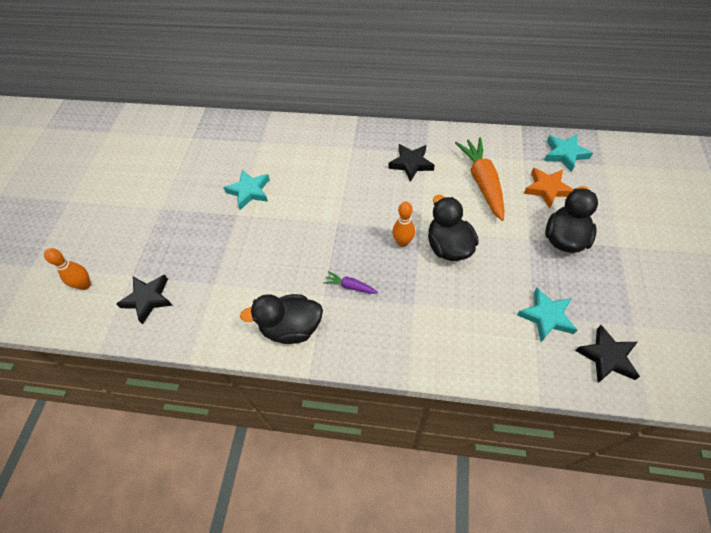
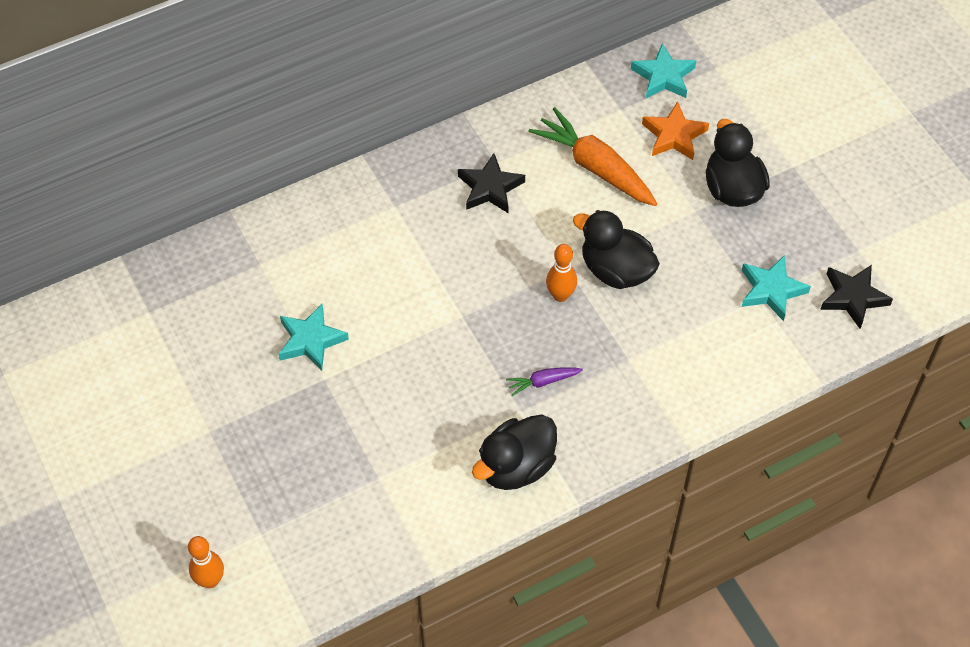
camera: 40 degrees left, 0 degrees up
(148, 299) = (312, 544): black star -> none

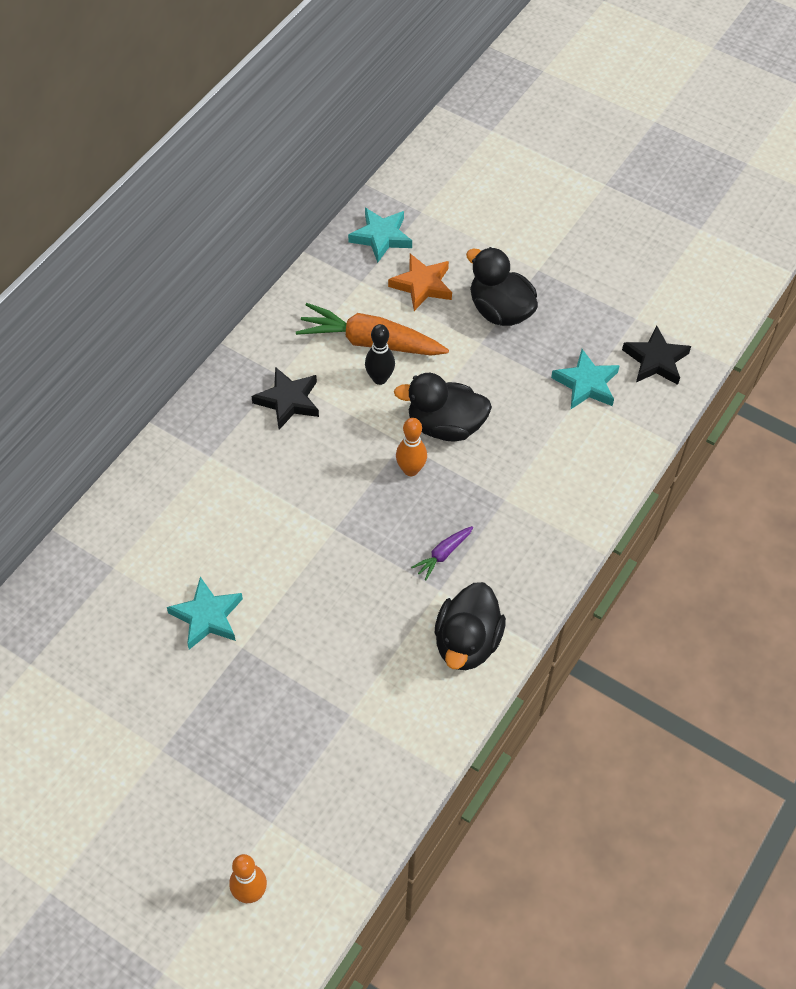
camera: 30 degrees left, 0 degrees up
(583, 203) = (379, 378): none -> black bowling pin

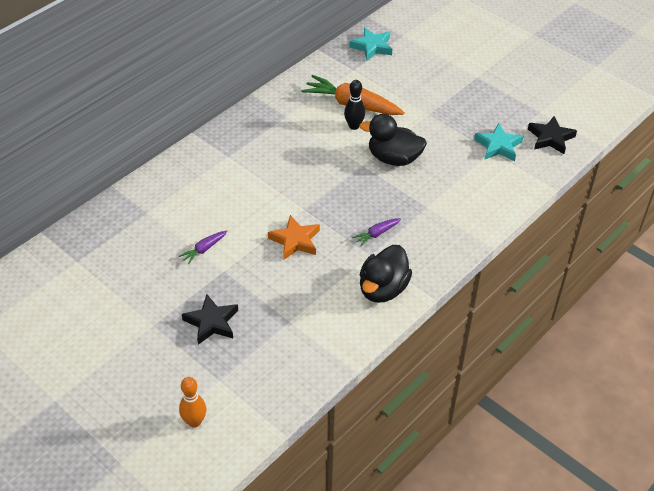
camera: 10 degrees right, 10 degrees down
(207, 616) = (204, 249): turquoise star -> purple carrot
(288, 401) = (288, 131): black star -> black star (212, 322)
(410, 470) = (364, 181): orange bowling pin -> none
(422, 285) = (394, 76): orange star -> orange star (295, 241)
(500, 310) = (445, 97): black duck -> none

